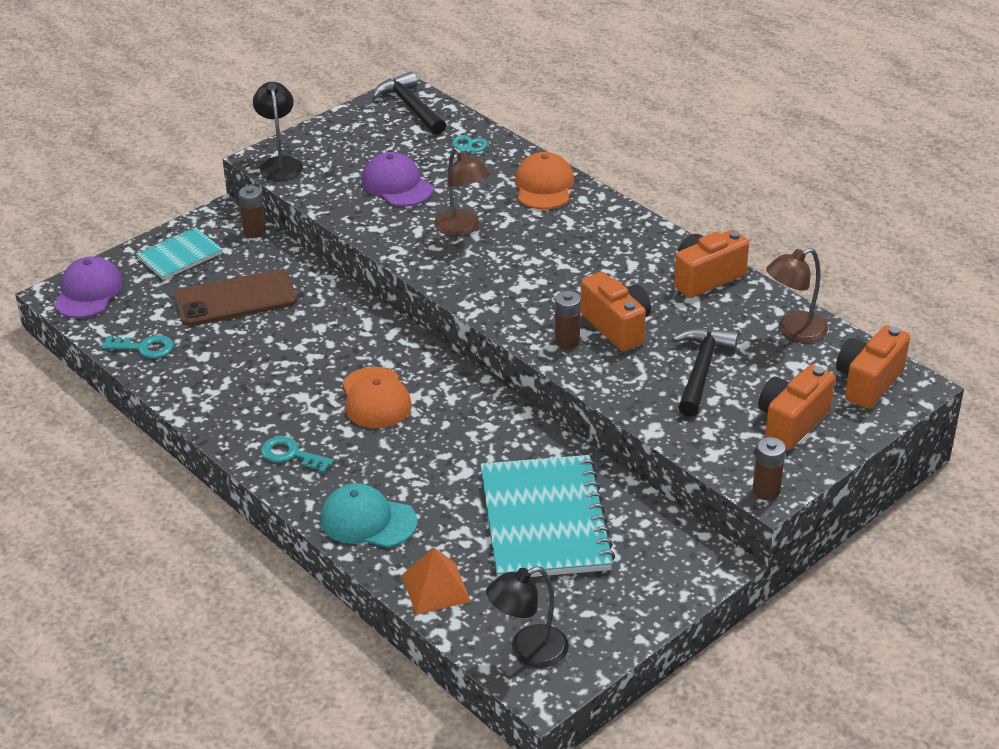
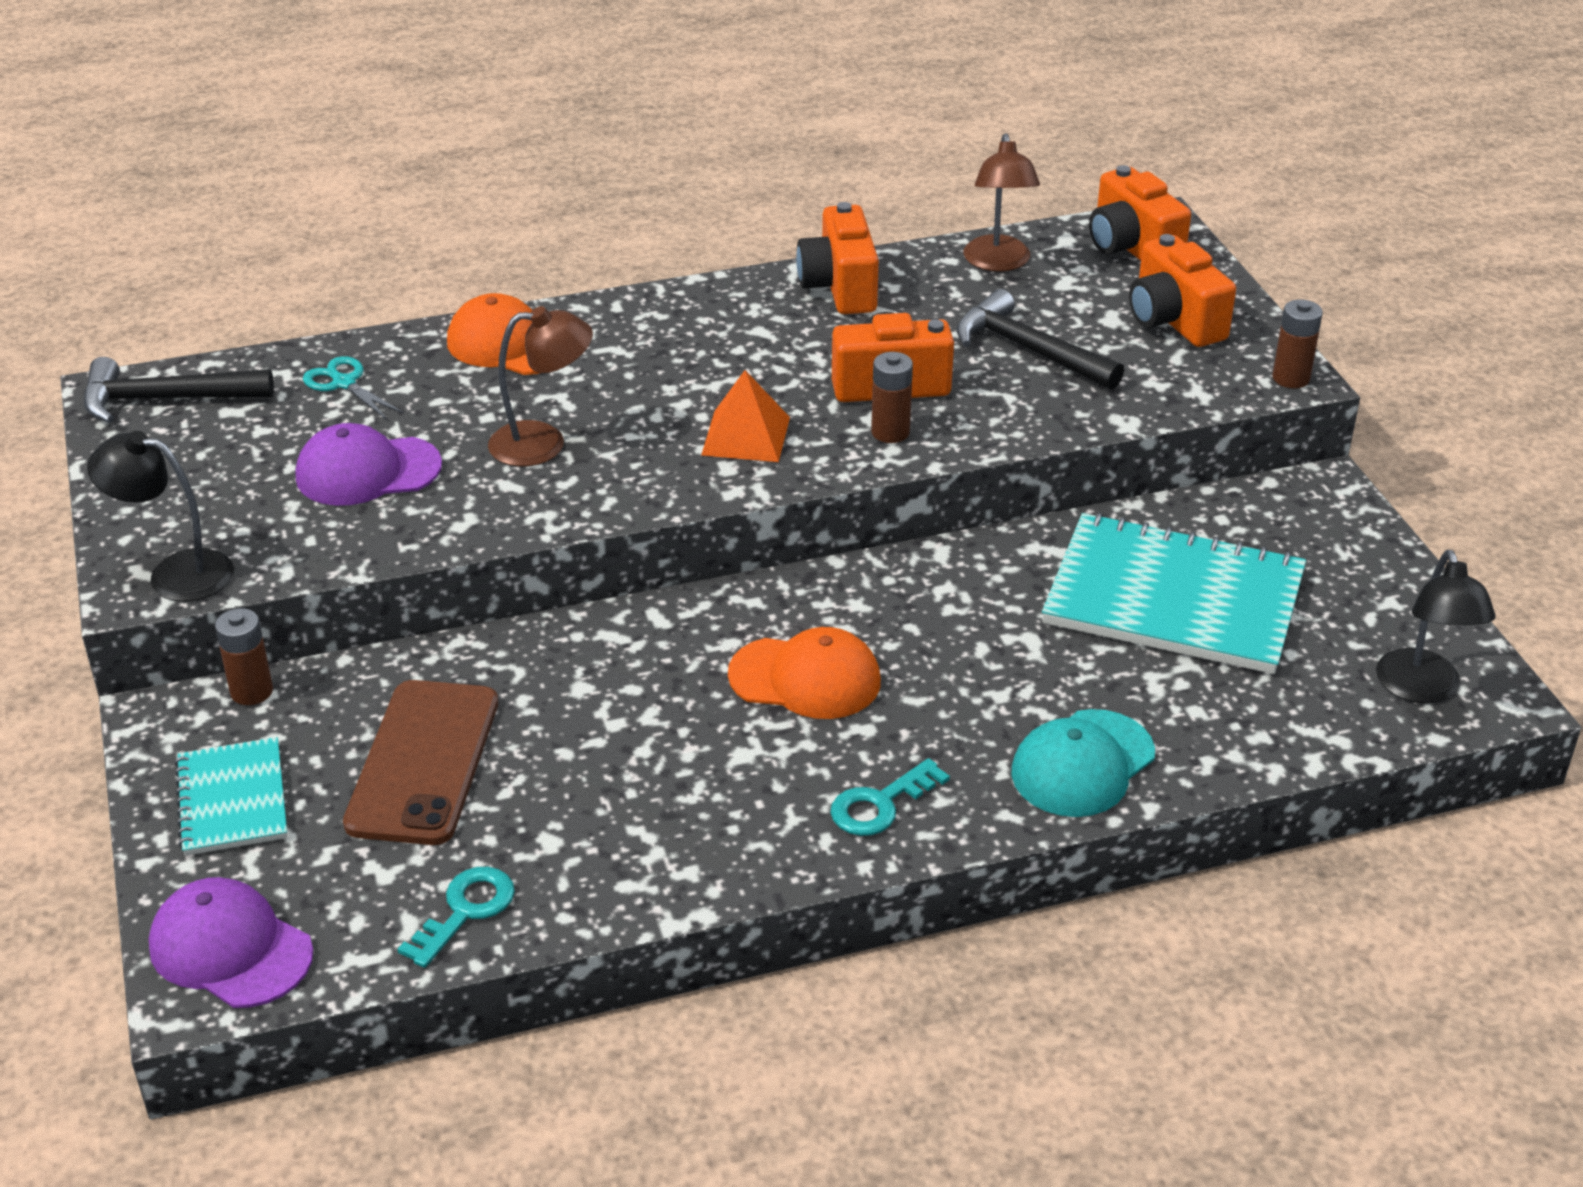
camera: 65 degrees left, 0 degrees up
(435, 588) = (1261, 738): orange pyramid -> orange pyramid (745, 436)

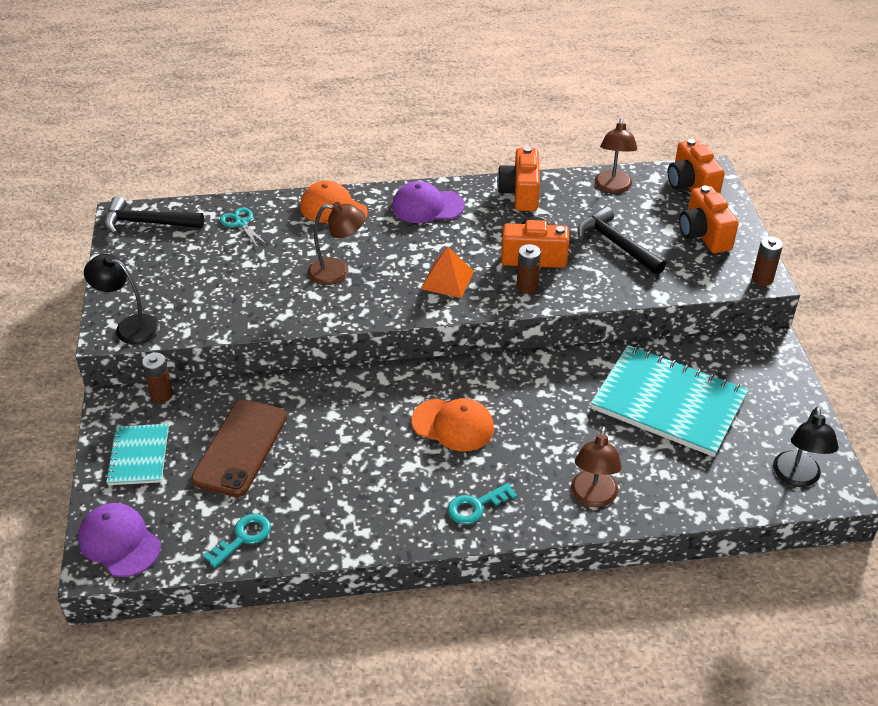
camera: 10 degrees right, 5 degrees up
(367, 471) = (241, 278): purple cap -> purple cap (427, 206)
(1082, 764) = (592, 497): turquoise cap -> brown lamp

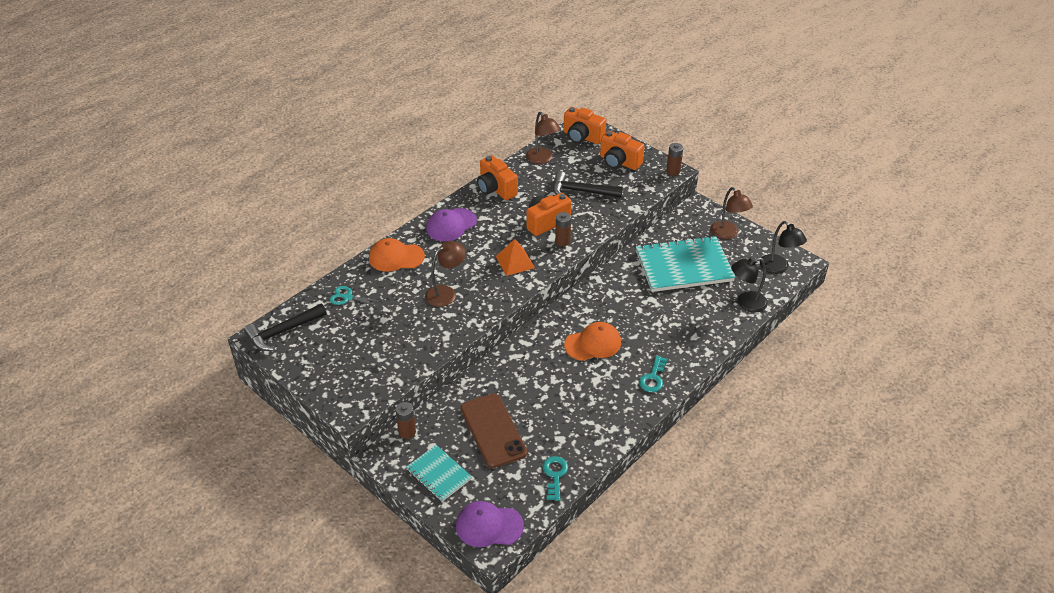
camera: 40 degrees left, 0 degrees up
(130, 326) = (358, 399): black lamp -> black lamp (746, 303)
(592, 497) = (702, 336): brown lamp -> brown lamp (727, 234)

